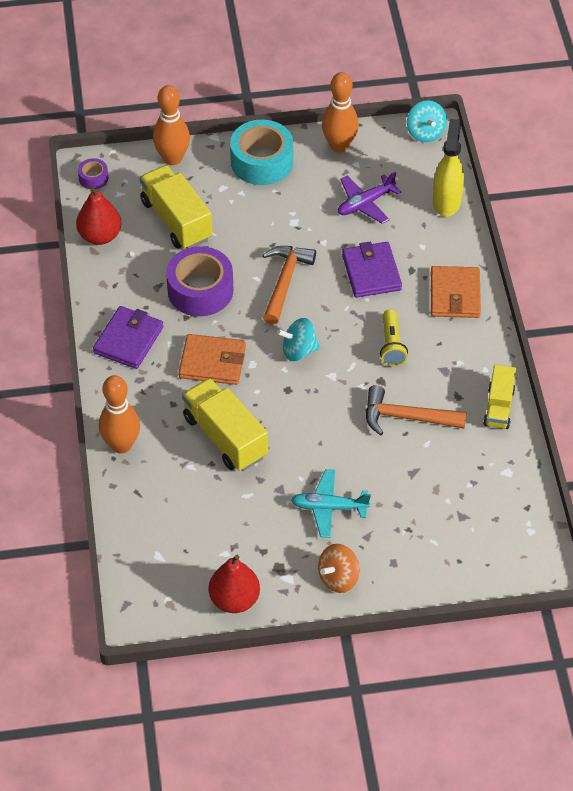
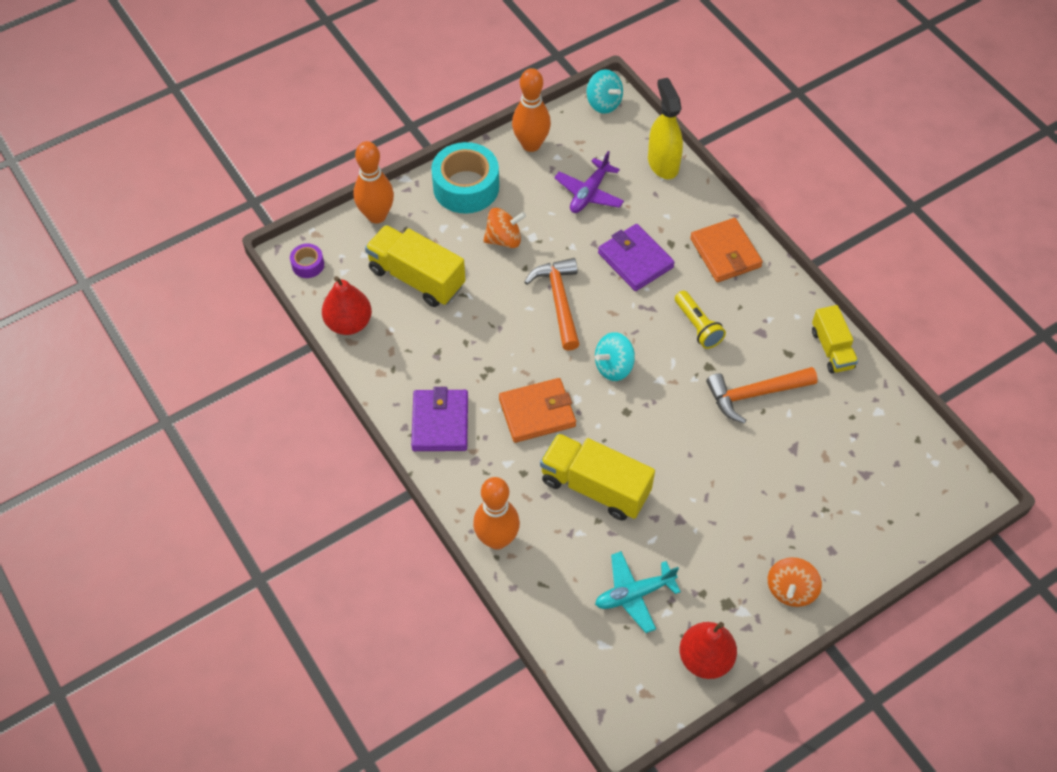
camera: 25 degrees left, 5 degrees up
(200, 290) = (482, 342): purple tape -> none
(268, 215) = (504, 239): none -> orange spinning top
(329, 507) = (738, 519): turquoise plane -> turquoise plane (634, 594)

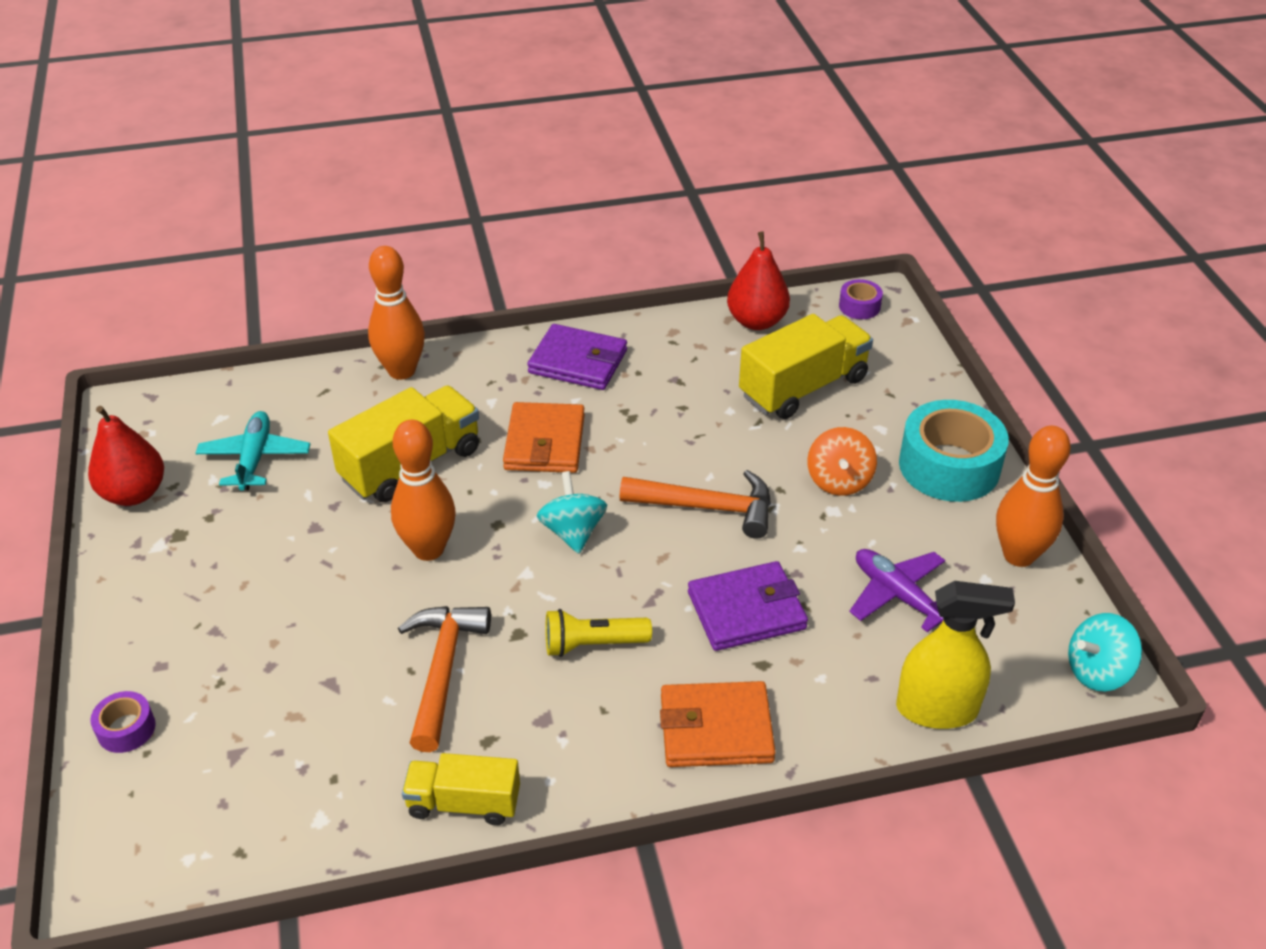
camera: 110 degrees right, 15 degrees down
(376, 215) = (921, 374): orange bowling pin -> orange bowling pin (428, 549)
(791, 590) = (145, 601): orange spinning top -> none
(882, 542) = (126, 729): none -> purple tape

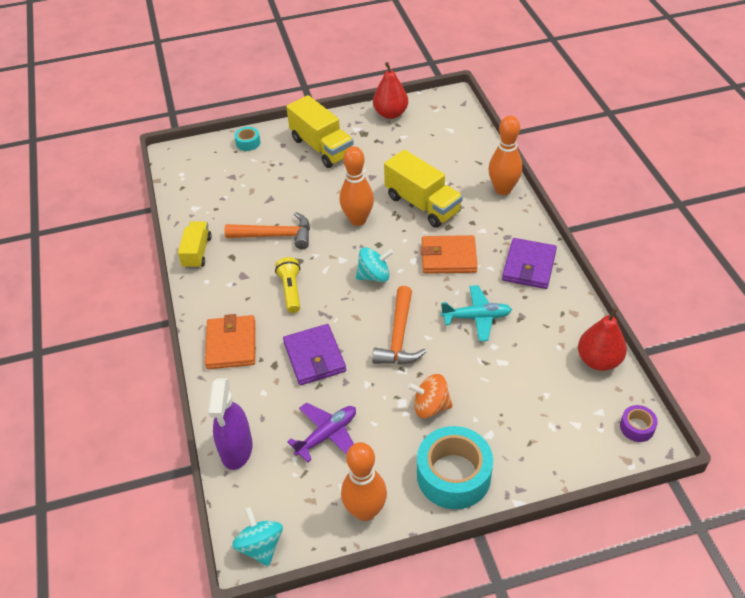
camera: 90 degrees right, 5 degrees up
(126, 729) = (248, 143): purple tape -> turquoise tape
(255, 458) = (420, 147): turquoise plane -> turquoise plane (476, 317)
(803, 387) = (526, 388): yellow truck -> yellow truck (322, 147)
(937, 709) = (236, 449): yellow spray bottle -> purple spray bottle

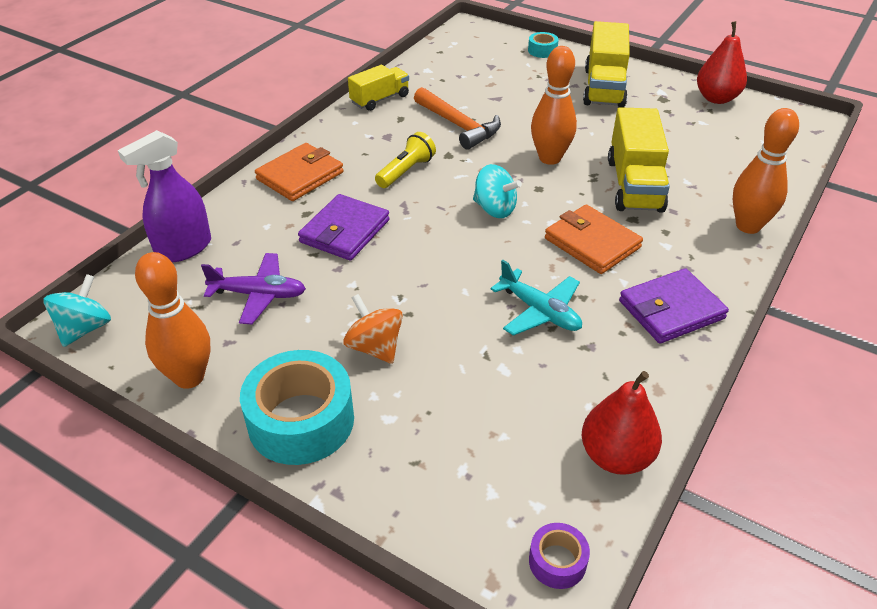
camera: 45 degrees right, 5 degrees down
(399, 337) = (439, 270): orange hammer -> none

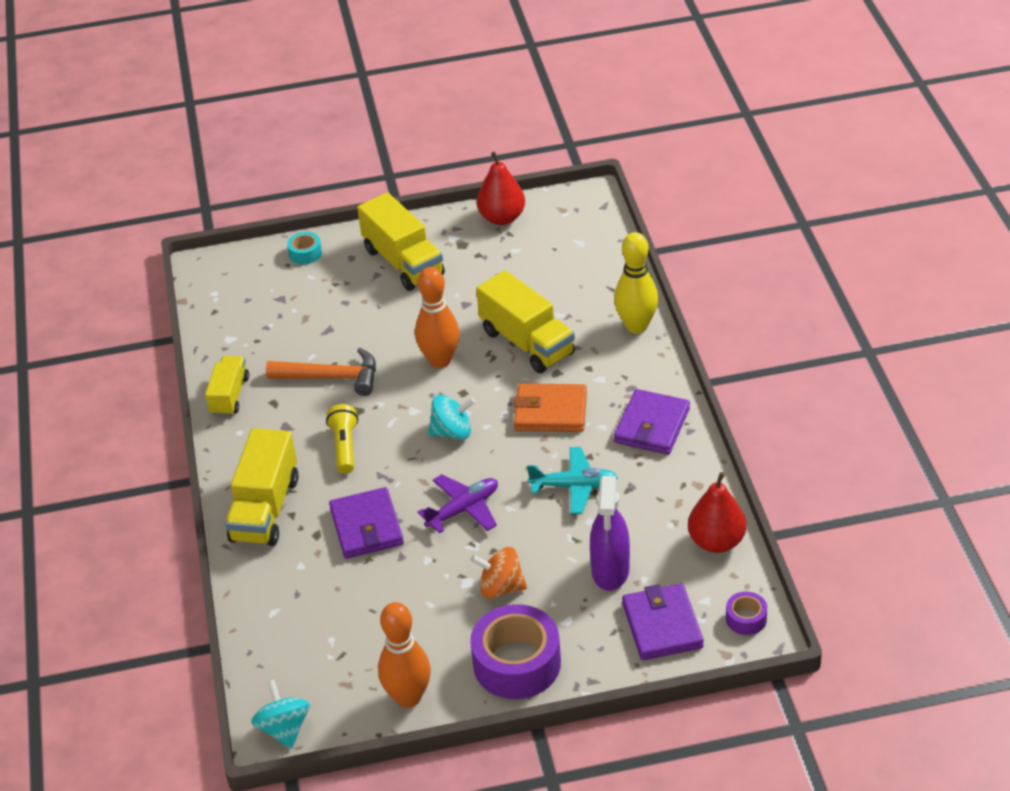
camera: 40 degrees left, 0 degrees up
(183, 248) = (264, 627): purple spray bottle -> purple spray bottle (610, 570)
(258, 295) = (372, 615): purple plane -> purple plane (463, 509)
(300, 176) = (265, 509): orange wallet -> yellow truck
(301, 420) = (517, 663): turquoise tape -> purple tape
(465, 495) = (662, 625): none -> purple wallet
(748, 226) = (636, 326): orange bowling pin -> yellow bowling pin

